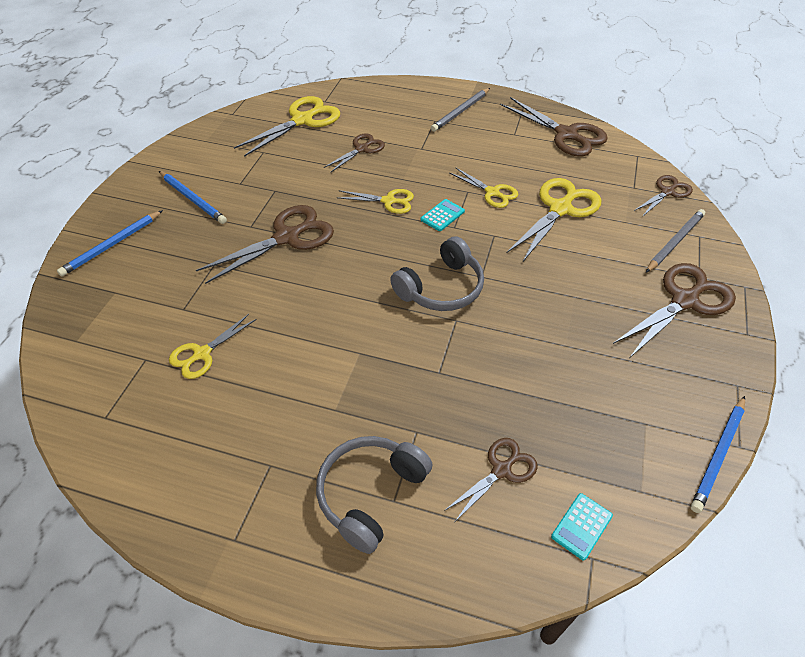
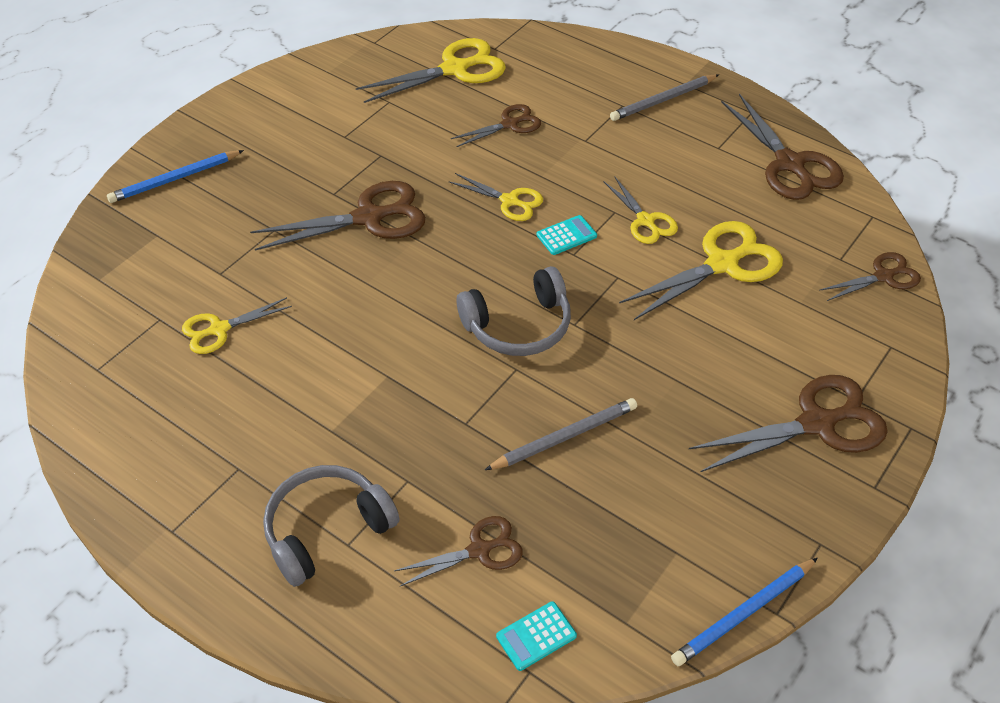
camera: 20 degrees right, 0 degrees up
(193, 199) = (283, 144): blue pencil -> none
(674, 242) = (851, 345): grey pencil -> grey pencil (564, 437)

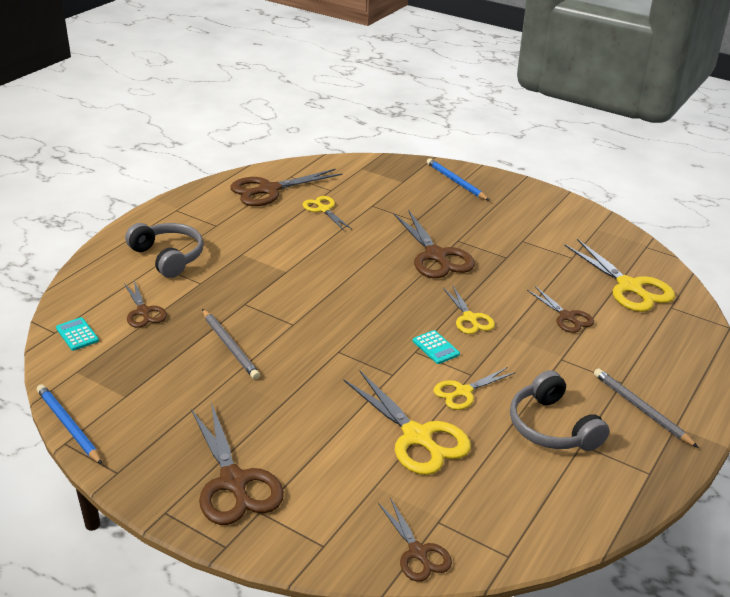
camera: 85 degrees right, 15 degrees down
(509, 201) = (470, 318): yellow scissors -> yellow scissors turned 45 degrees counterclockwise
(518, 325) = (335, 324): grey headphones -> grey headphones (552, 427)
(789, 164) = (573, 496): brown scissors -> brown scissors (269, 190)

